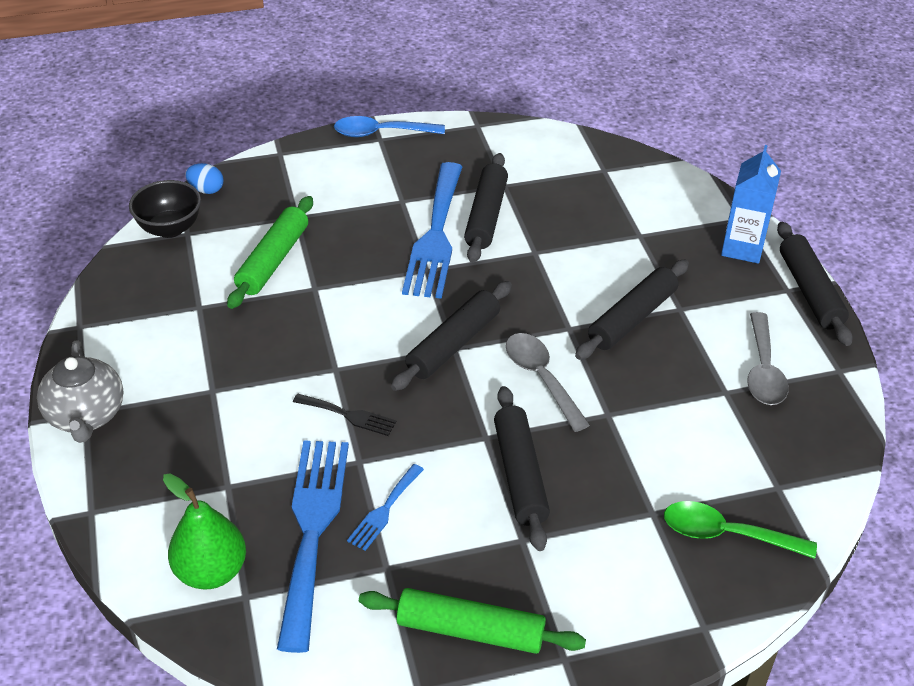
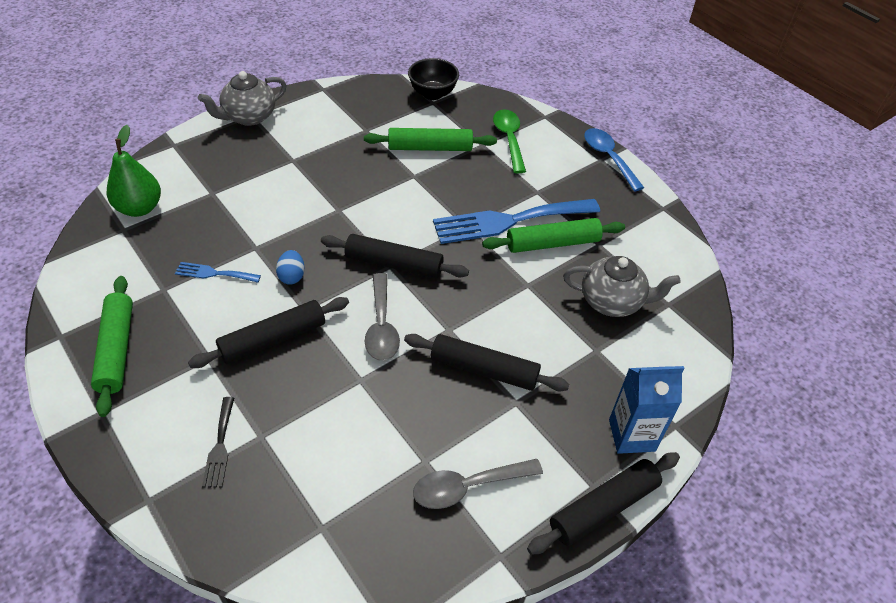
camera: 65 degrees right, 5 degrees up
(206, 190) = (481, 96): blue egg -> blue egg (292, 276)
(312, 529) = (186, 243): blue fork -> none
(348, 415) = (296, 229): black fork -> black fork (220, 446)
(486, 216) = (552, 243): black rolling pin -> green rolling pin
(541, 378) = (381, 326): grey spoon -> grey spoon turned 135 degrees clockwise
(585, 203) = (612, 301): none -> grey teapot
(726, 534) = (252, 496): green spoon -> green spoon (509, 139)

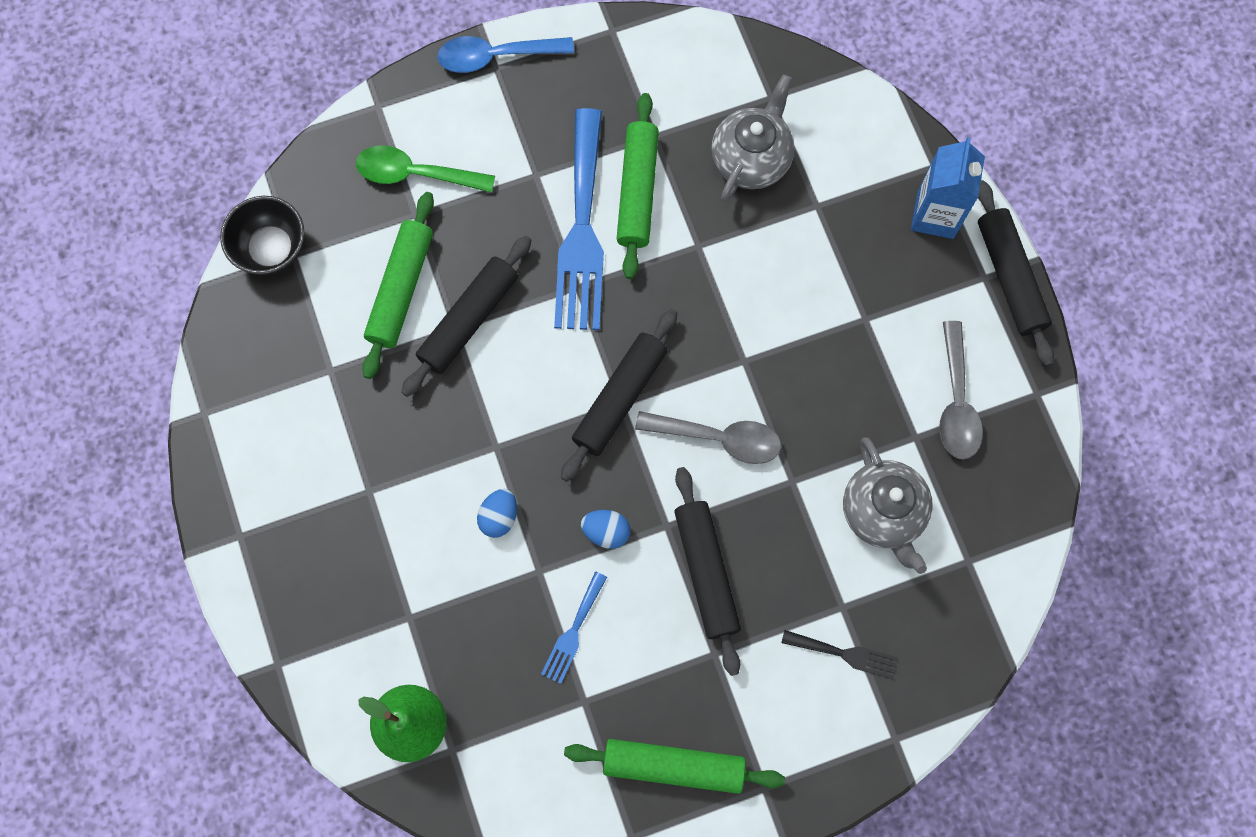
camera: 70 degrees left, 25 degrees up
(248, 117) = (242, 541): grey teapot -> grey teapot (883, 513)
(290, 220) = (499, 517): none -> blue egg
(484, 370) = (813, 339): black rolling pin -> black rolling pin (469, 320)

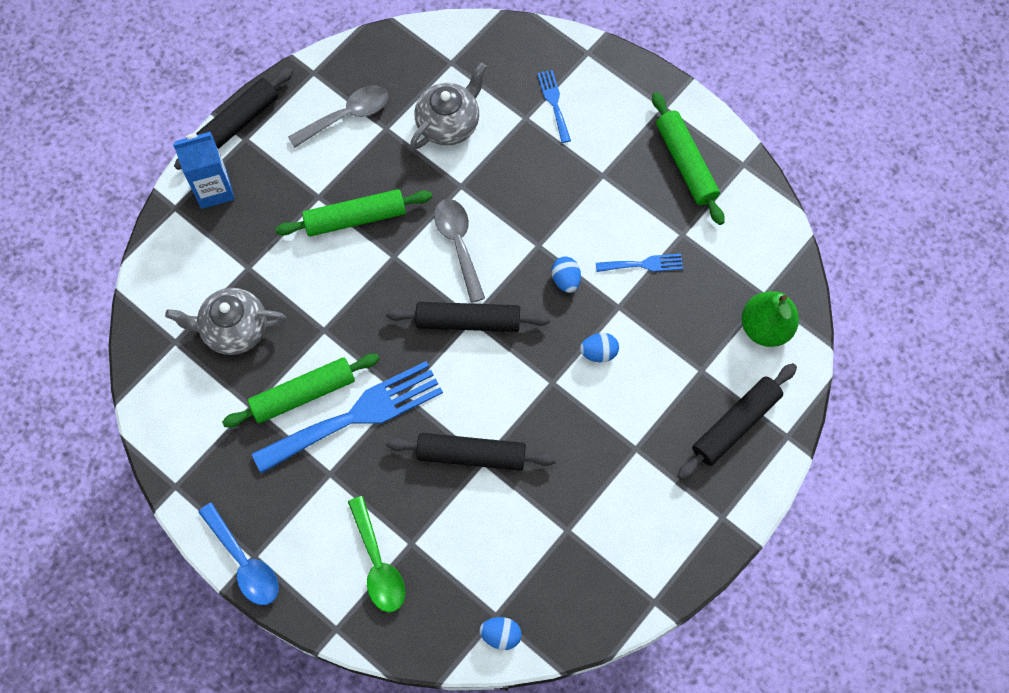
camera: 120 degrees left, 5 degrees down
(272, 249) = (501, 635): black bowl -> blue egg
(400, 289) = (476, 518): green rolling pin -> green rolling pin (355, 218)
(706, 572) = (554, 206): black rolling pin -> black rolling pin (736, 424)
(845, 654) = (554, 103): black fork -> blue fork

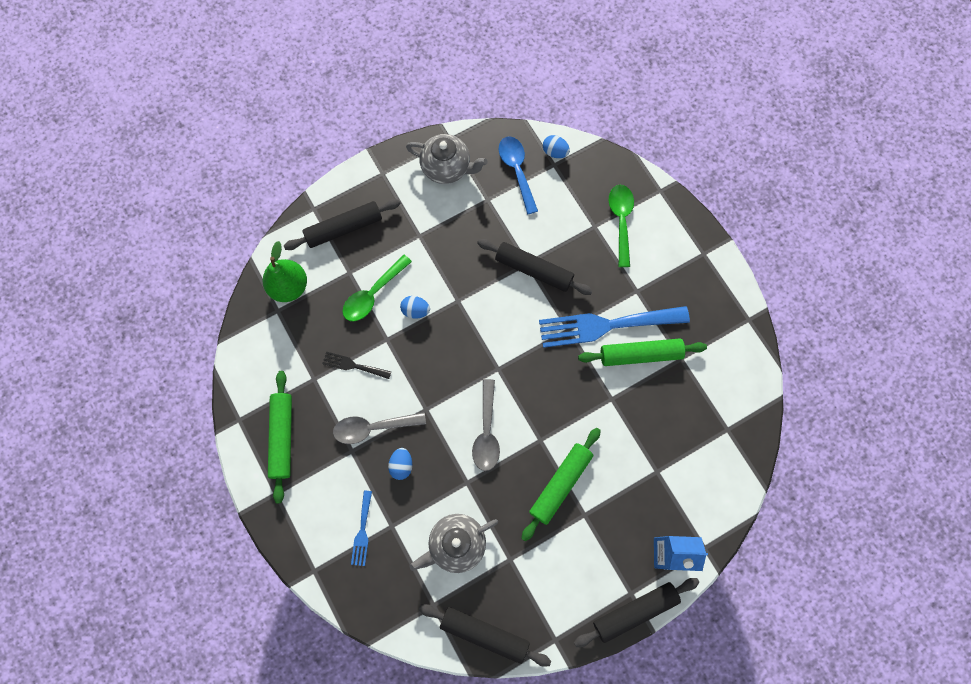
camera: 160 degrees left, 5 degrees up
(234, 330) = (680, 423): grey teapot -> grey teapot (447, 167)
(244, 562) = (711, 252): blue spoon -> blue spoon (517, 171)
(347, 116) = (539, 584): grey spoon -> grey spoon (373, 428)
(355, 218) = (560, 484): green rolling pin -> green rolling pin turned 60 degrees counterclockwise
(468, 321) = (501, 367): black rolling pin -> black rolling pin (484, 633)
(566, 280) = (416, 374): blue egg -> blue egg (401, 465)
(643, 264) = (353, 365): blue fork -> black fork
(659, 354) = (373, 294): none -> green spoon

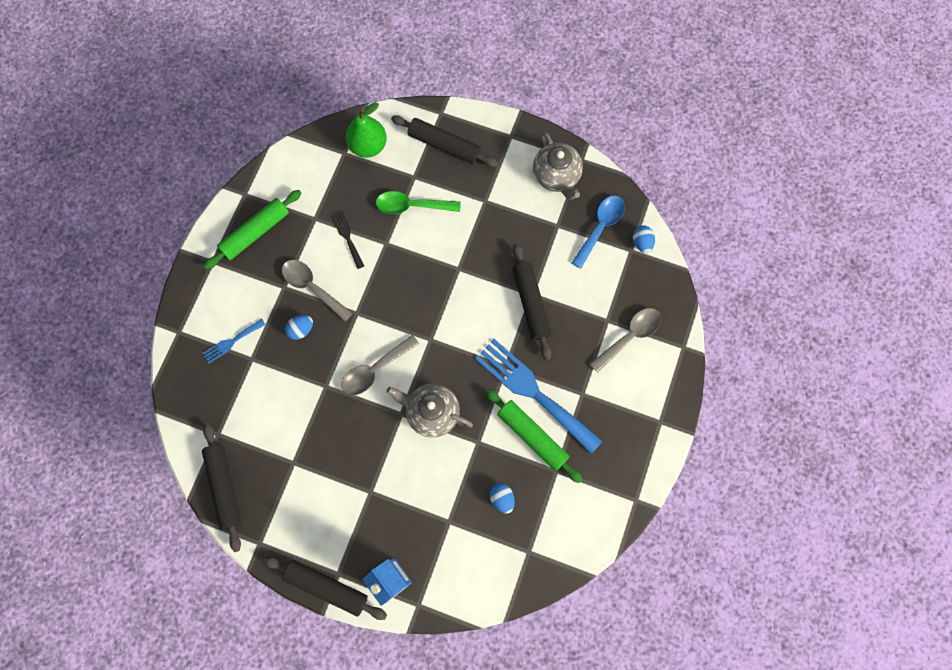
camera: 50 degrees right, 0 degrees up
(415, 310) = (425, 245): blue egg -> blue egg (502, 498)
(456, 544) = (274, 414): grey teapot -> grey teapot (431, 412)
(560, 484) = (379, 455): green rolling pin -> none
(621, 221) = (629, 336): green spoon -> grey spoon

